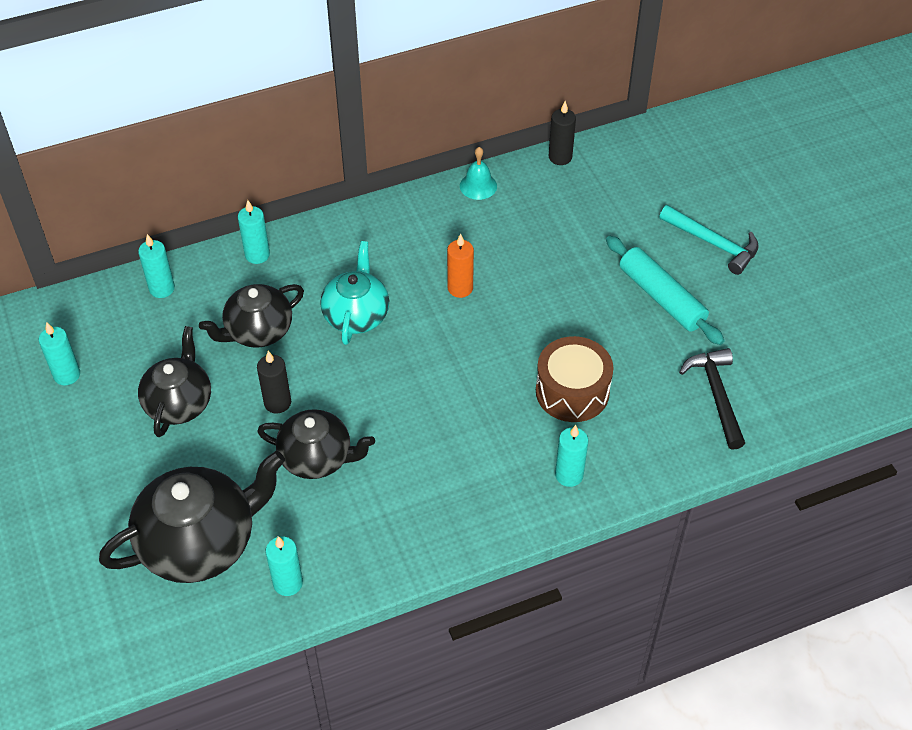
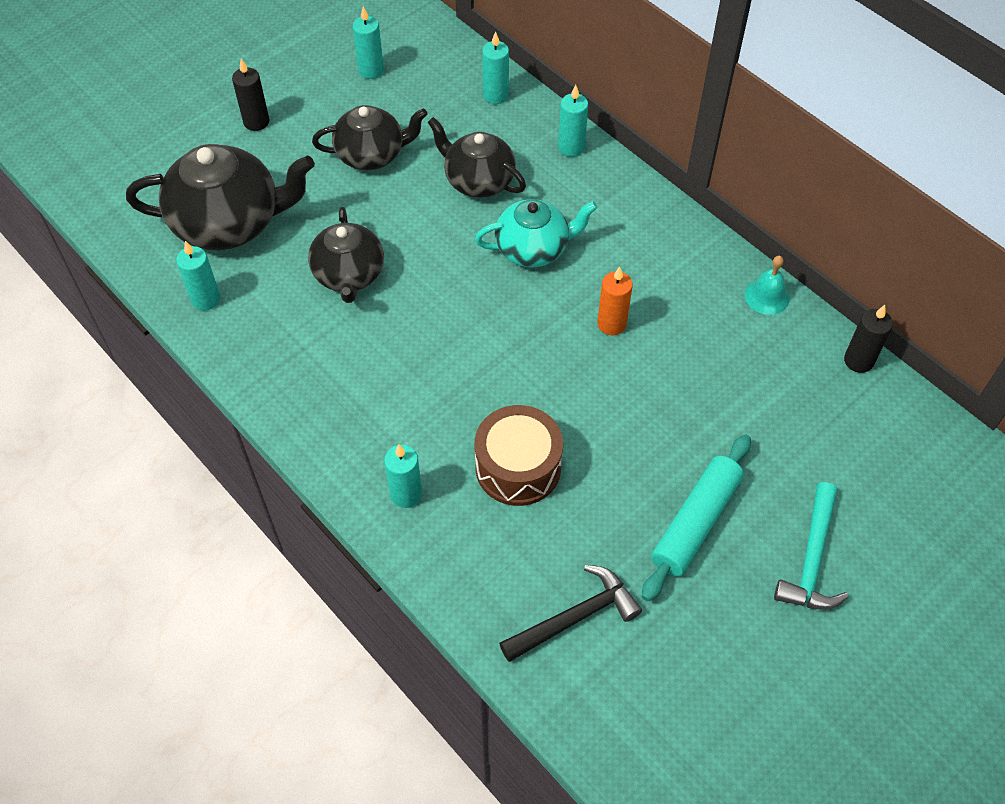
camera: 70 degrees right, 5 degrees up
(200, 542) = (229, 223): black teapot -> black teapot turned 45 degrees counterclockwise
(277, 403) = (400, 224): black candle -> black candle (256, 122)

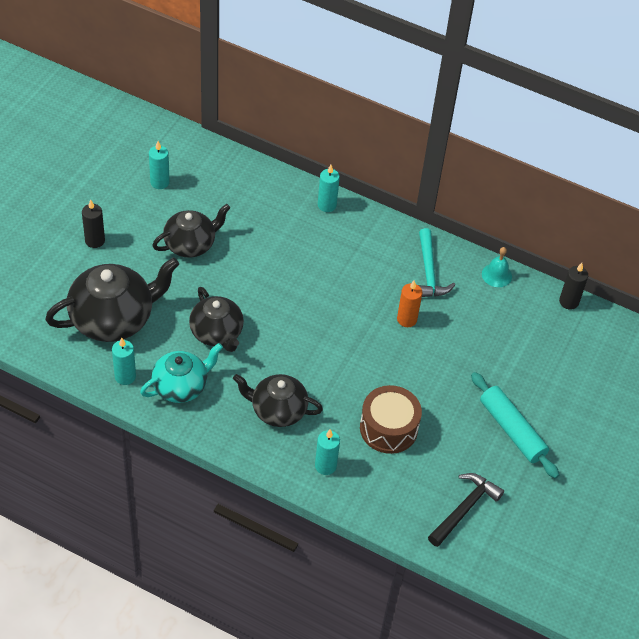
camera: 25 degrees left, 5 degrees down
(478, 180) = (274, 244): black teapot -> black teapot (277, 410)
(495, 95) = (257, 180): turquoise candle -> none
(533, 248) = (333, 282): turquoise teapot -> turquoise teapot (181, 386)
(695, 522) = (512, 430): turquoise rolling pin -> turquoise rolling pin turned 45 degrees counterclockwise
(812, 559) = (589, 432): turquoise hammer -> turquoise hammer (429, 272)

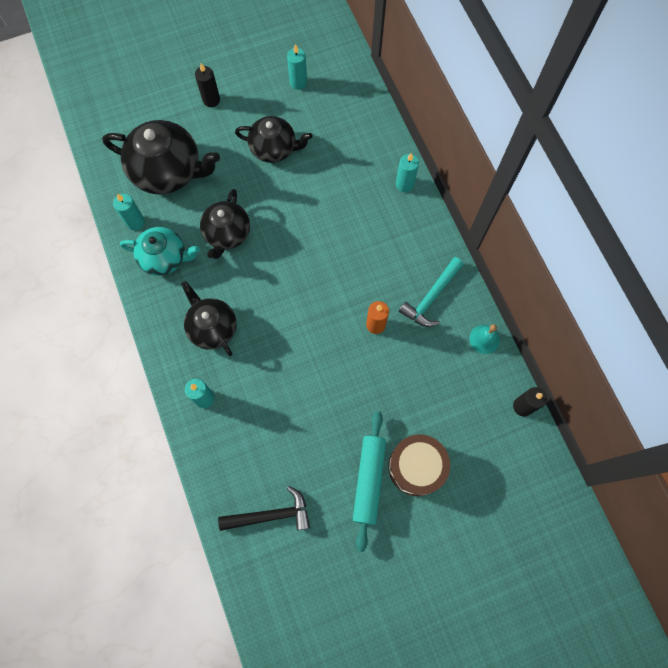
camera: 45 degrees right, 20 degrees up
(388, 428) = (277, 404): brown drum -> brown drum (416, 467)

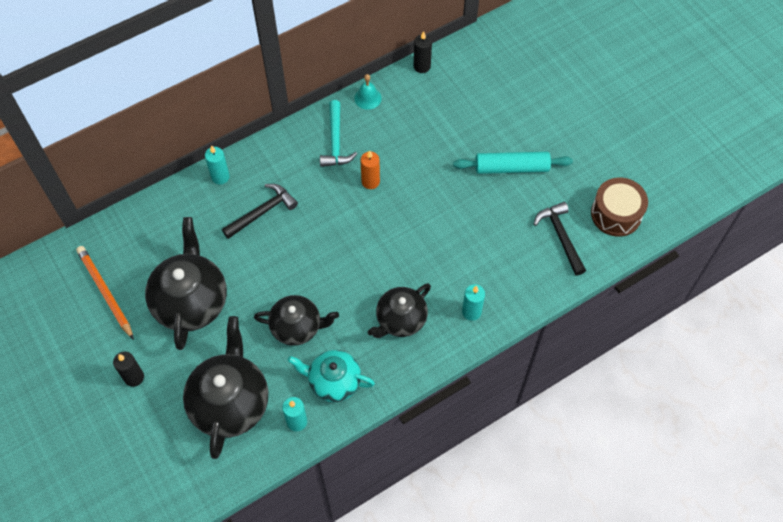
camera: 100 degrees left, 10 degrees down
(165, 258) = (333, 381): turquoise teapot -> turquoise teapot turned 75 degrees counterclockwise
(274, 148) = (191, 301): black teapot -> black teapot, size x1.56
(298, 82) = (105, 292): turquoise candle -> orange pencil
(357, 218) = (262, 212): none -> black hammer
(416, 467) = (491, 135): brown drum -> brown drum (616, 214)
(431, 297) = (336, 141): turquoise hammer -> turquoise hammer turned 60 degrees clockwise

